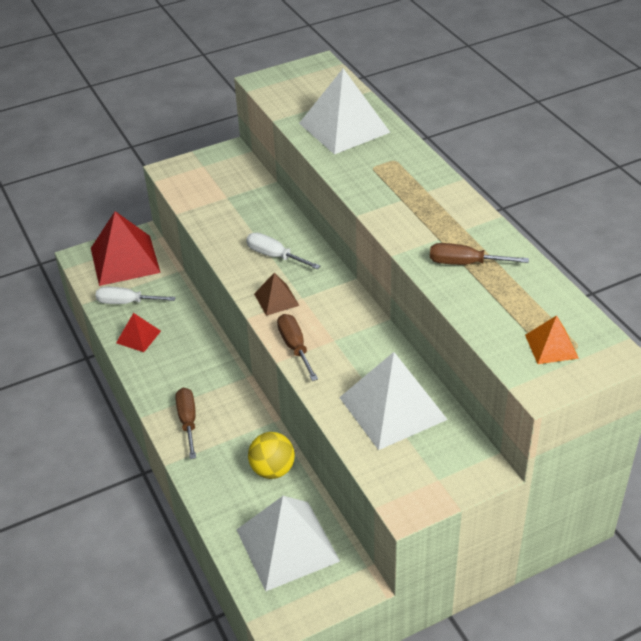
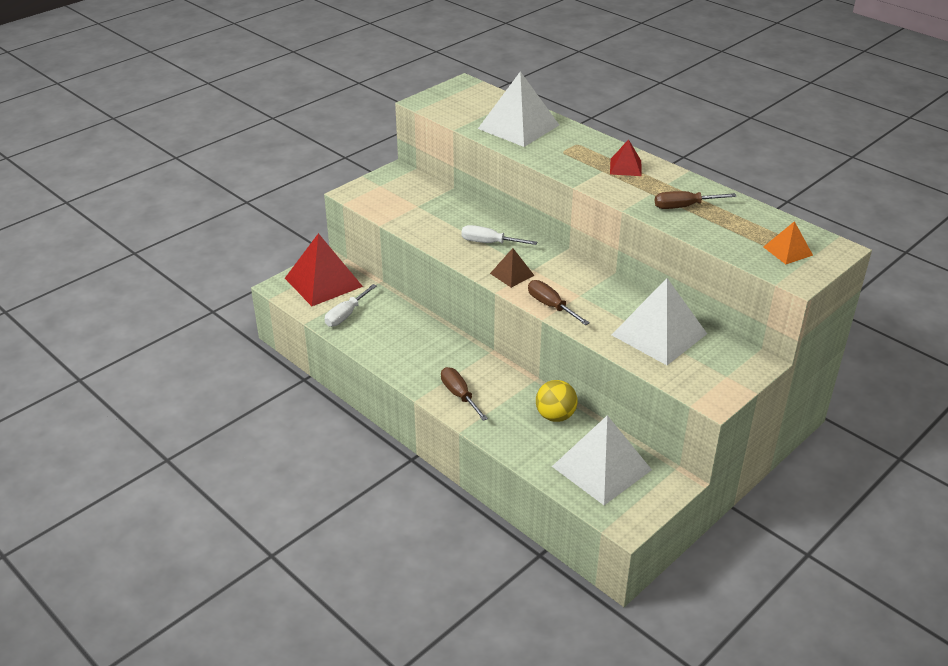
camera: 20 degrees left, 5 degrees down
(127, 302) = (346, 315): white screwdriver -> white screwdriver turned 45 degrees counterclockwise
(138, 337) = (374, 339): red pyramid -> red pyramid (625, 167)

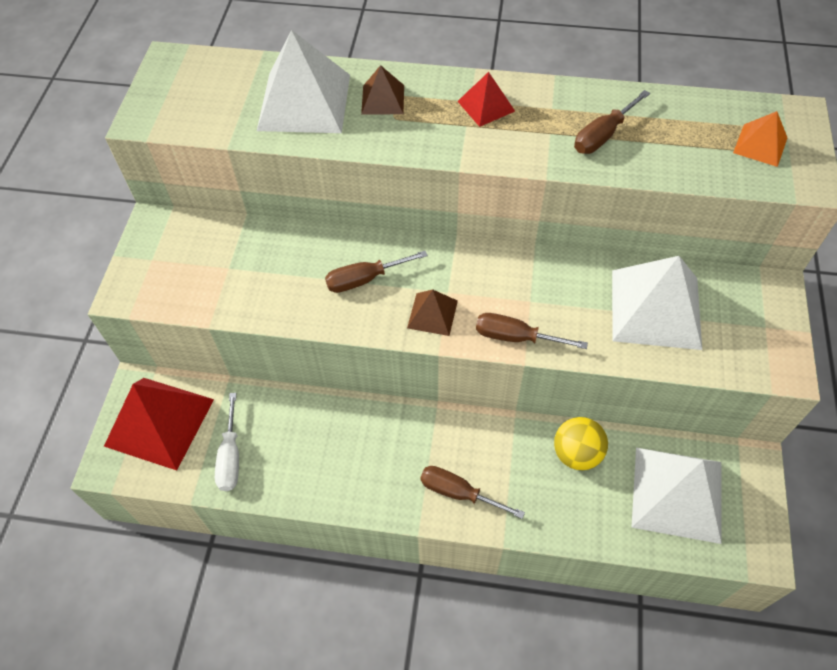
camera: 35 degrees left, 20 degrees up
(489, 243) = (365, 279): white screwdriver -> brown screwdriver
(565, 142) = (383, 99): none -> brown pyramid

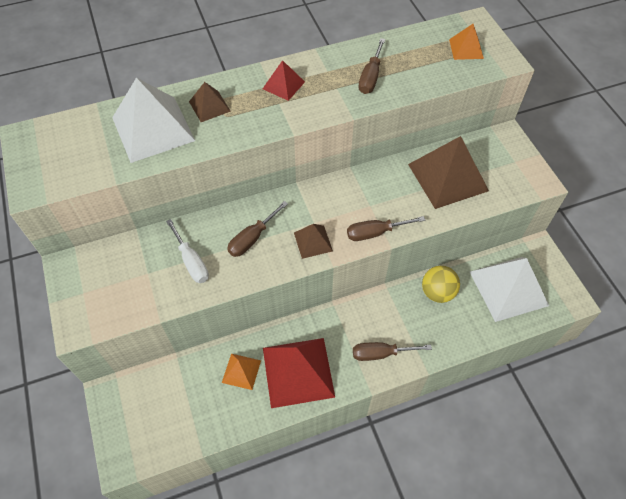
camera: 30 degrees left, 0 degrees up
(160, 422) = (143, 411): red pyramid -> red pyramid (298, 371)
(231, 456) = (212, 408): white screwdriver -> white screwdriver (191, 261)
(286, 431) = (241, 371): none -> orange pyramid
(655, 308) = (447, 177): white pyramid -> brown pyramid

